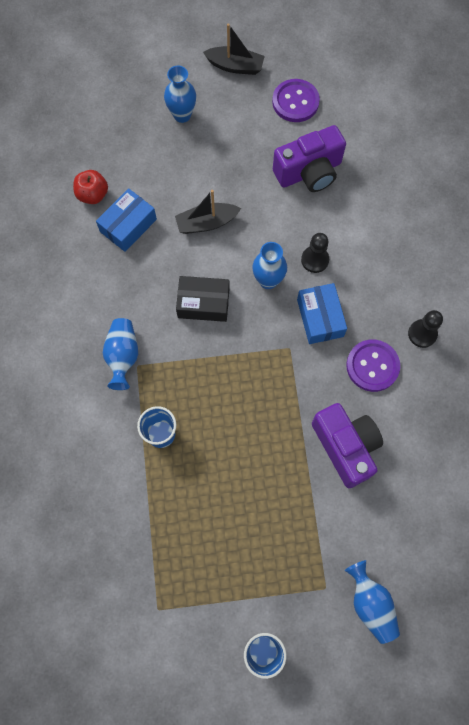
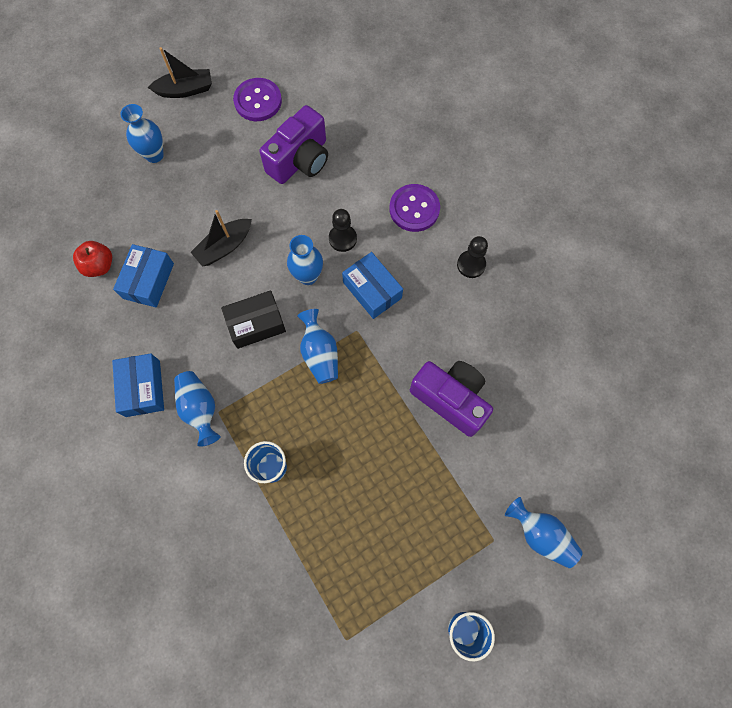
camera: 25 degrees left, 0 degrees up
(83, 317) = (143, 388): none -> blue box
(247, 354) = (320, 354): none -> blue vase
(372, 366) = (440, 313): purple button -> purple button (414, 209)

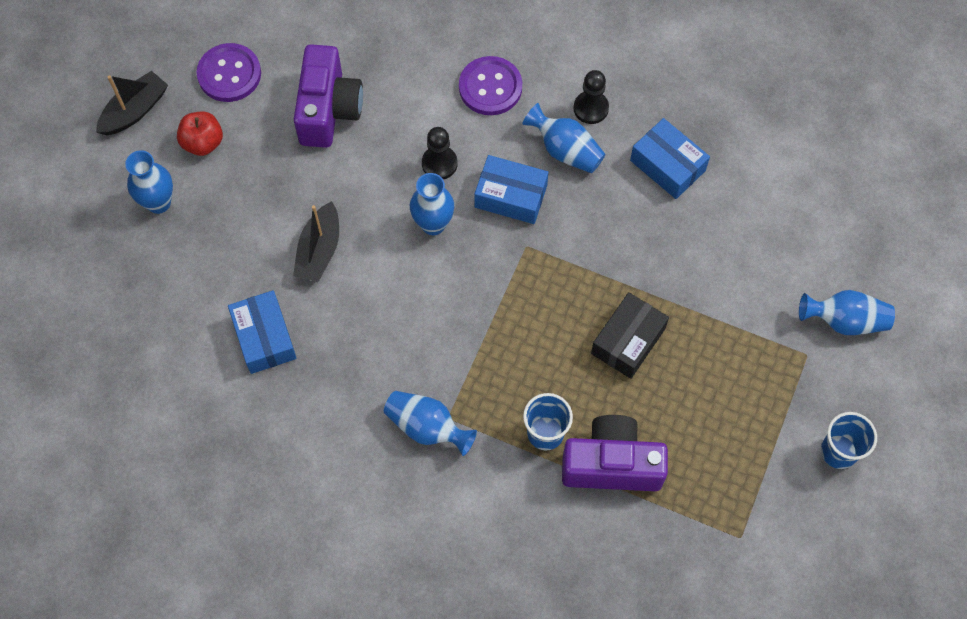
camera: 35 degrees left, 5 degrees down
(99, 266) = (195, 357): red apple -> red apple (203, 143)
(143, 388) = (350, 447): blue box -> blue box (667, 165)
(256, 324) = (417, 306): black box -> black box (628, 341)
(320, 354) = (507, 293): blue vase -> blue vase (565, 150)
(451, 399) = (669, 252): purple camera -> purple camera (611, 464)

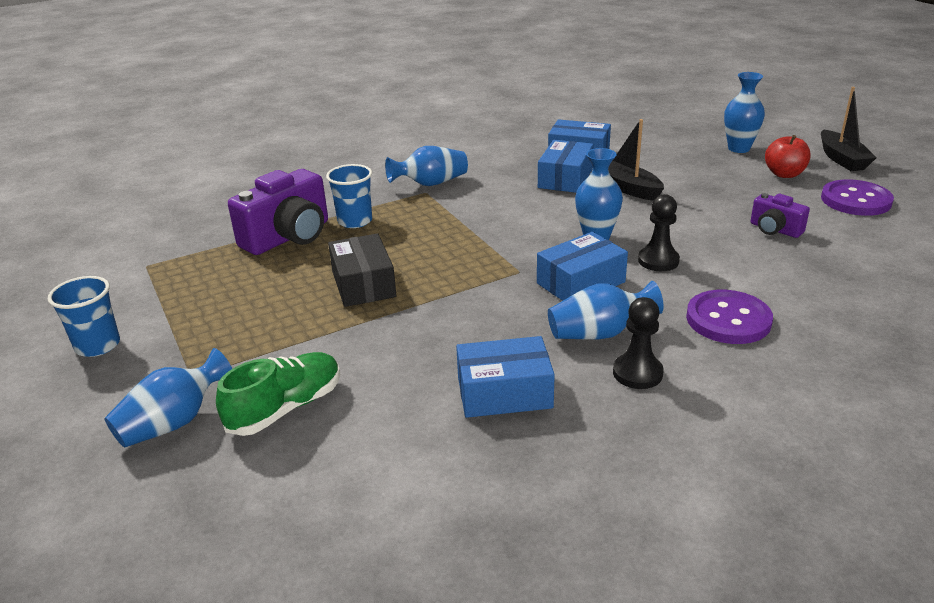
camera: 130 degrees right, 35 degrees down
(328, 109) = (774, 230): purple camera -> purple camera, size x0.53
(333, 314) = (565, 178): none -> blue box
(781, 270) = (286, 408): none -> green shoe

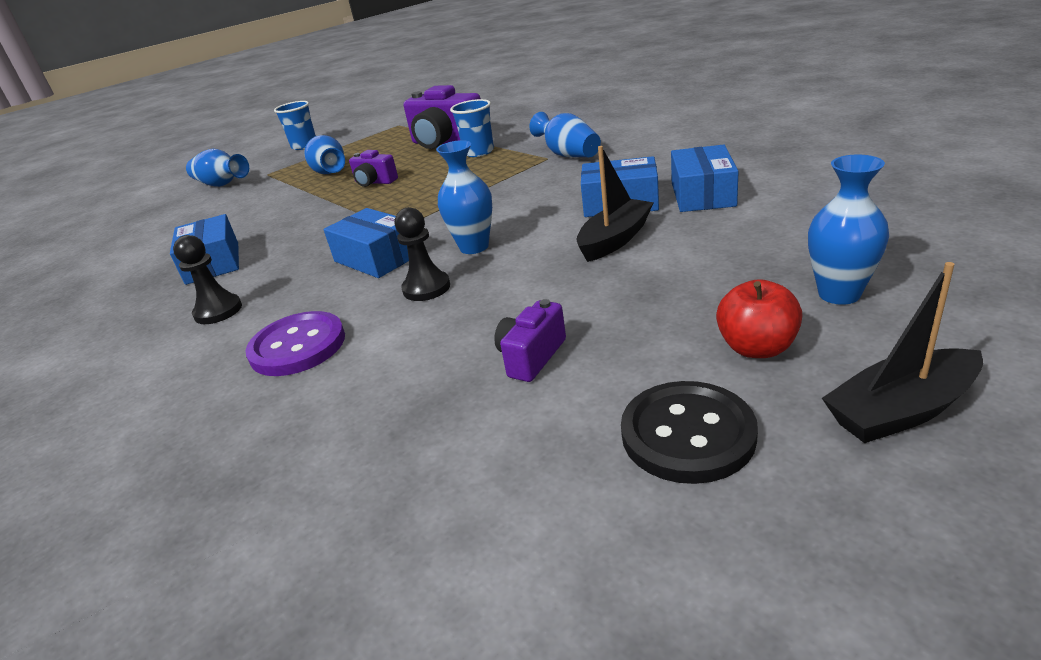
camera: 80 degrees right, 0 degrees up
(286, 408) = (223, 205): green shoe -> none
(363, 284) = (374, 182): black box -> purple camera
(599, 333) = (286, 283): blue vase -> blue vase (329, 172)
(855, 200) = (687, 434): purple button -> black button

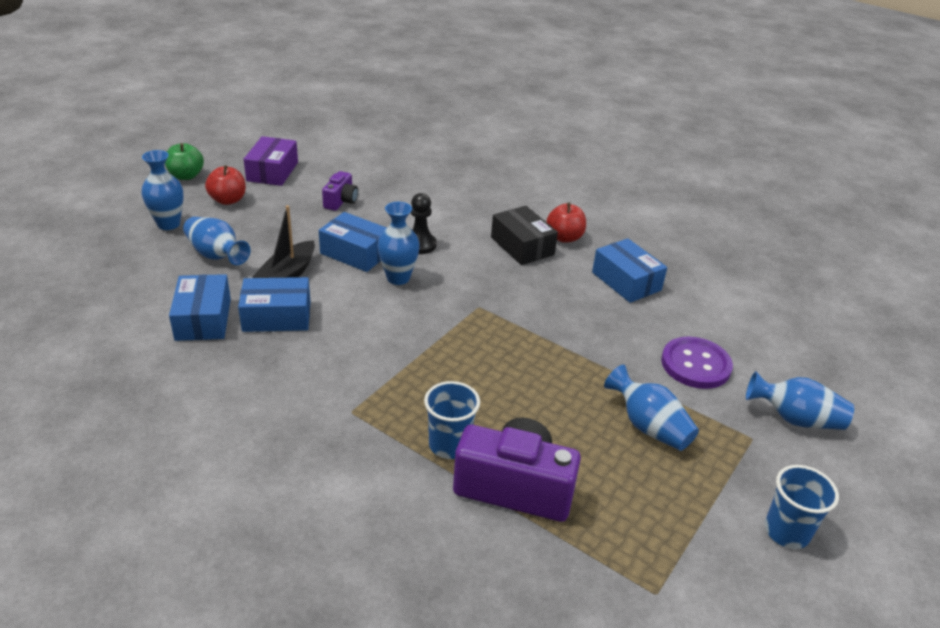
camera: 160 degrees right, 5 degrees up
(218, 311) = (564, 238): black pawn -> red apple
(288, 295) = (522, 246): none -> black box
(298, 346) = (481, 212): purple button -> purple button (695, 365)
(374, 182) = (559, 390): purple camera -> none
(377, 258) = (475, 274): blue box -> blue box (355, 253)
(568, 155) = (325, 415): blue vase -> blue vase (216, 255)
(687, 434) = (272, 171): black button -> purple box
(901, 411) = (186, 176): black boat -> green apple

